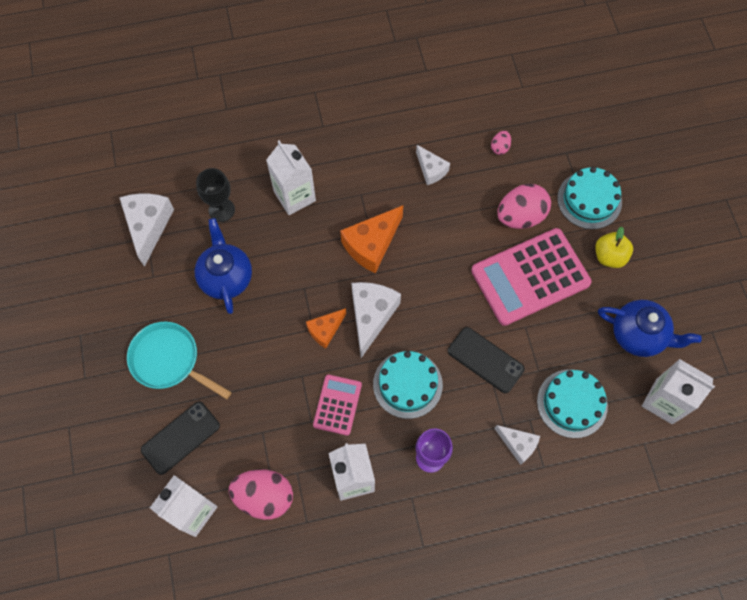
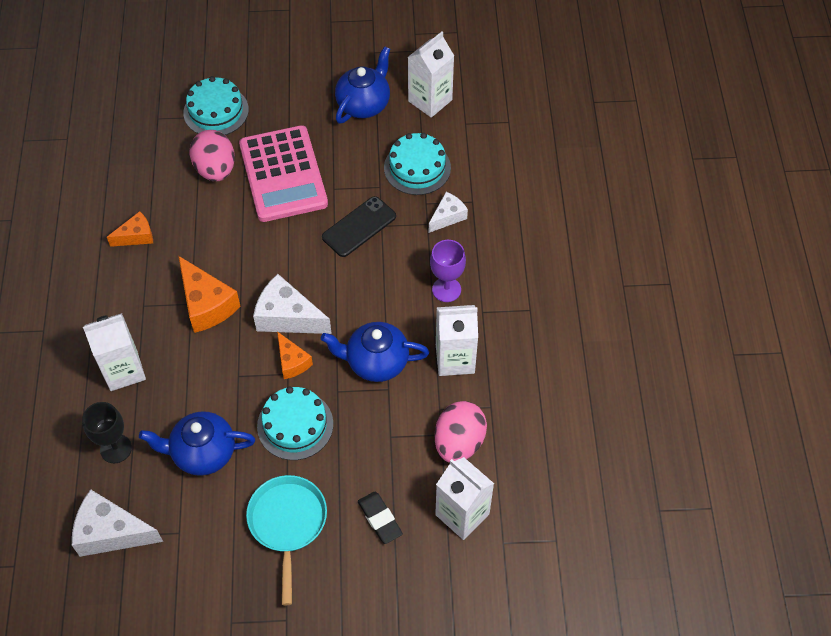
camera: 80 degrees left, 10 degrees down
(169, 360) = (287, 523): turquoise pan -> turquoise pan turned 135 degrees clockwise
(180, 437) = (380, 519): black phone -> black eraser
(337, 405) = (376, 362): pink calculator -> blue teapot
(407, 384) = (368, 296): turquoise cake -> turquoise cake (295, 425)
(431, 170) = (136, 236): white cheese -> orange cheese
(500, 147) = (132, 171): pink egg -> none
(609, 256) = (280, 108): yellow apple -> none

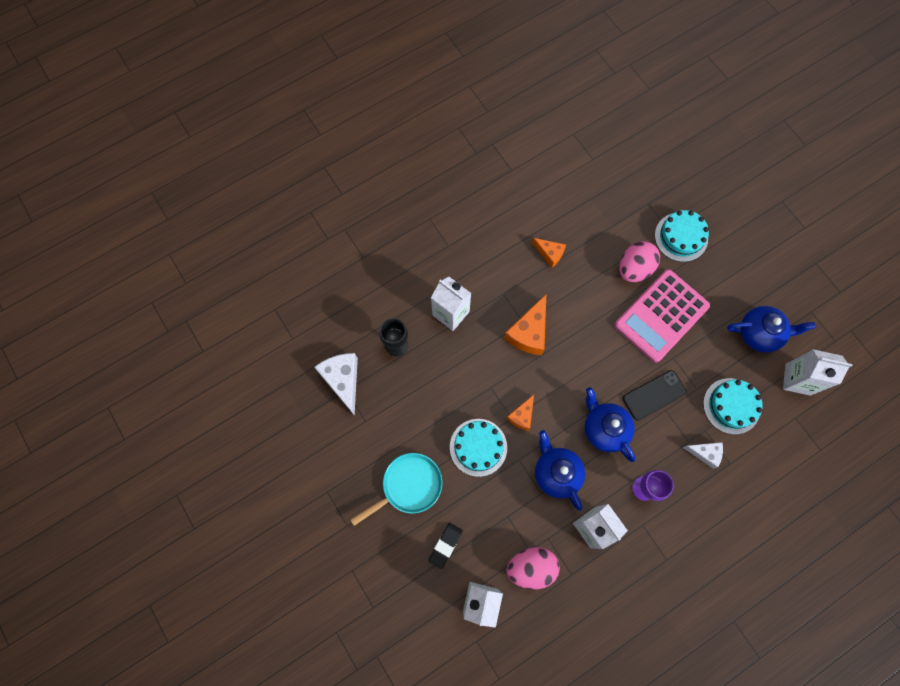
camera: 60 degrees right, 15 degrees up
(203, 453) = (425, 401): blue teapot -> blue teapot (604, 429)
(287, 317) = (553, 391): white cheese -> none
(359, 227) = (654, 395): black phone -> black phone turned 45 degrees counterclockwise

